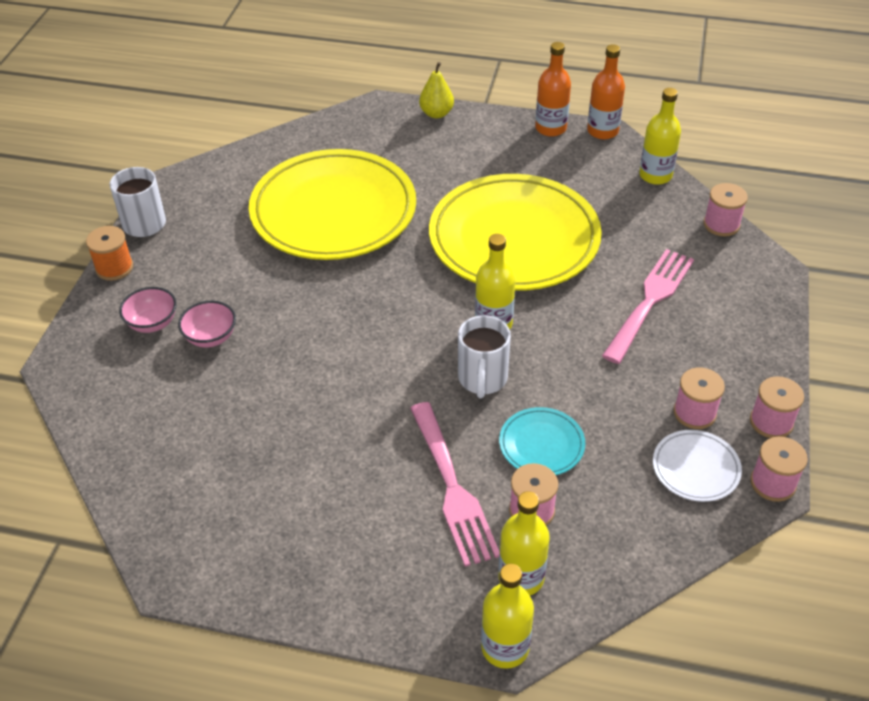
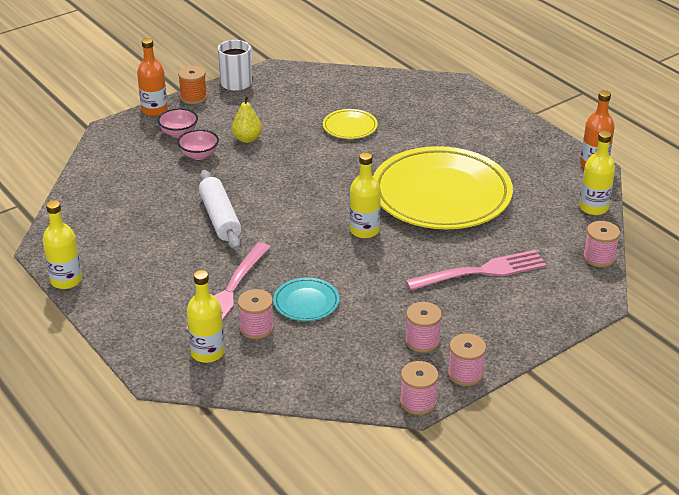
camera: 40 degrees right, 10 degrees down
(330, 402) = (220, 218): none -> white rolling pin
(333, 211) = (350, 127): yellow plate -> yellow plate, size x0.42
(436, 113) = (490, 104): yellow pear -> yellow pear (247, 139)
(482, 379) = (318, 253): white mug -> none
(505, 647) = (157, 375): yellow bottle -> yellow bottle (66, 280)
(550, 128) = (558, 147): orange bottle -> orange bottle (154, 110)
(695, 468) = (380, 366): white plate -> none

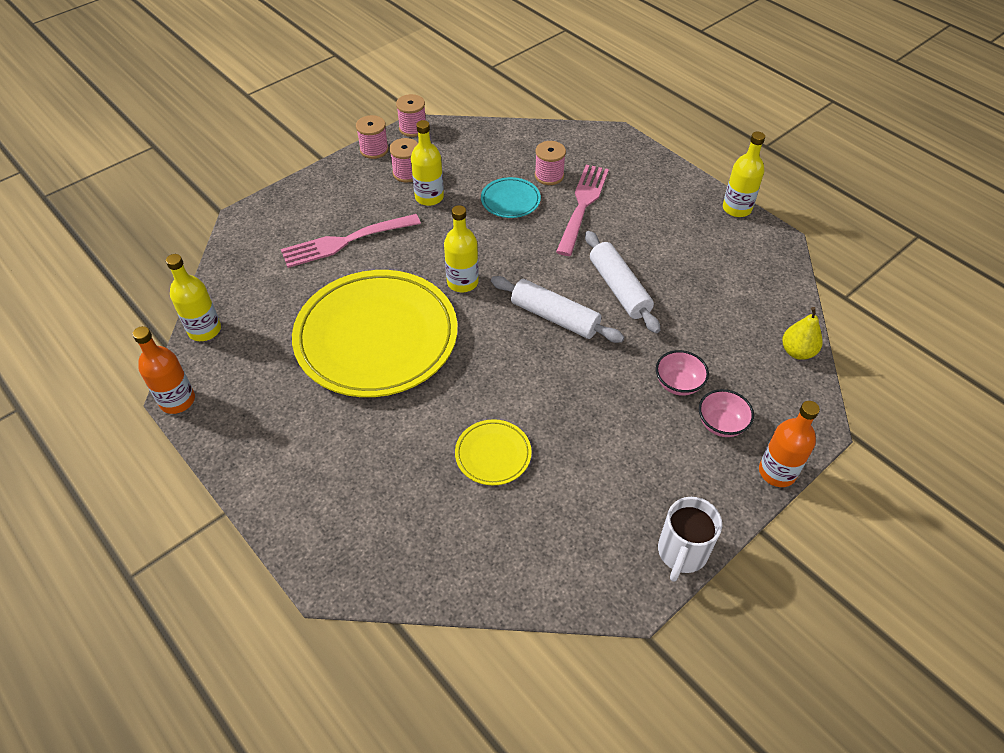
camera: 175 degrees right, 15 degrees up
(193, 97) = (734, 508): orange spool -> none
(207, 353) = (583, 154): yellow bottle -> yellow bottle (429, 197)
(247, 139) = (627, 419): yellow pear -> yellow pear (797, 351)
(284, 200) = (555, 317): none -> white rolling pin
(599, 257) = (224, 264): pink spool -> none

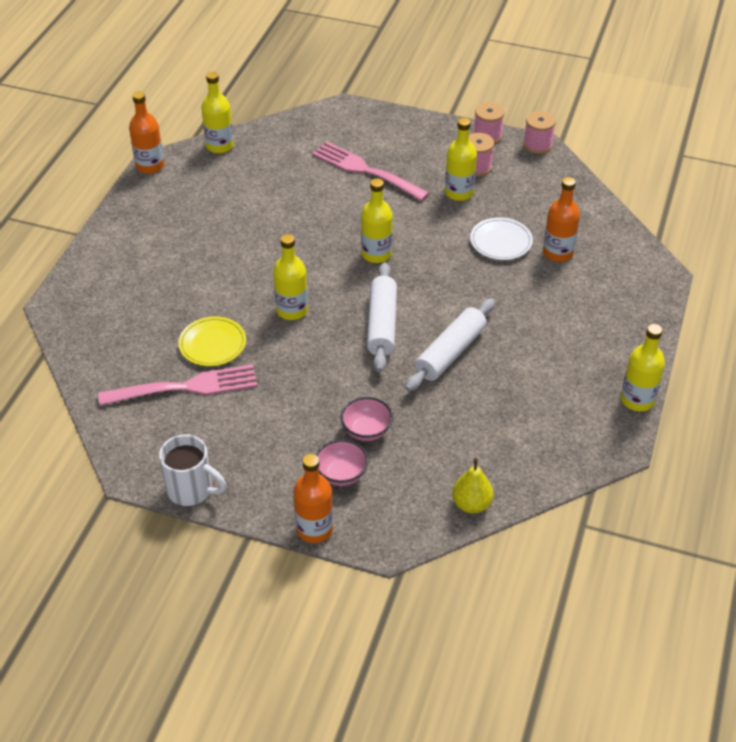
camera: 60 degrees right, 5 degrees down
(376, 338) = (279, 233): yellow plate -> none
(490, 372) = (292, 310): none -> yellow bottle
(510, 200) = (501, 242): turquoise plate -> white plate
(549, 176) = (558, 253): pink spool -> orange bottle
(582, 205) = (538, 290): pink fork -> pink fork (186, 387)
(681, 553) = (191, 490): white mug -> white mug turned 150 degrees counterclockwise

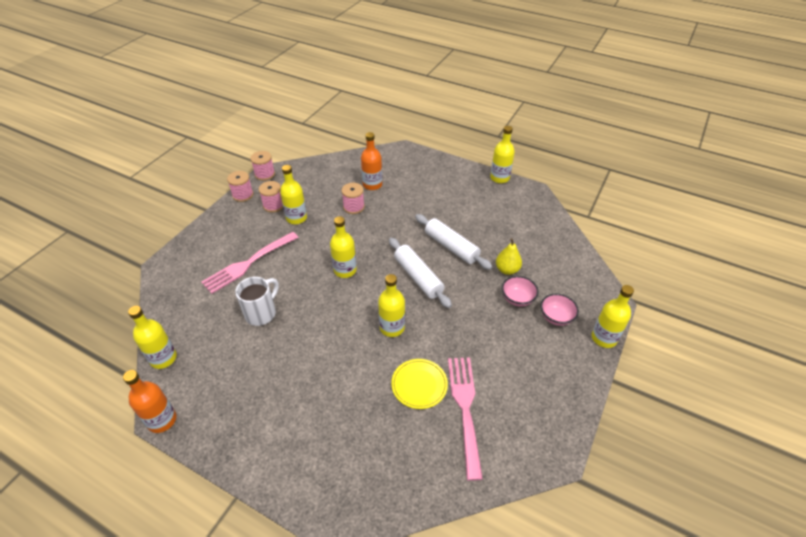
camera: 80 degrees left, 0 degrees up
(191, 490) = (573, 412): white mug -> white mug (261, 313)
(314, 529) = (604, 338): orange bottle -> yellow bottle
(382, 324) = (418, 277): white rolling pin -> white rolling pin turned 45 degrees clockwise
(471, 504) = (578, 257): yellow pear -> yellow pear (507, 269)
(501, 242) = (354, 207): white plate -> pink spool

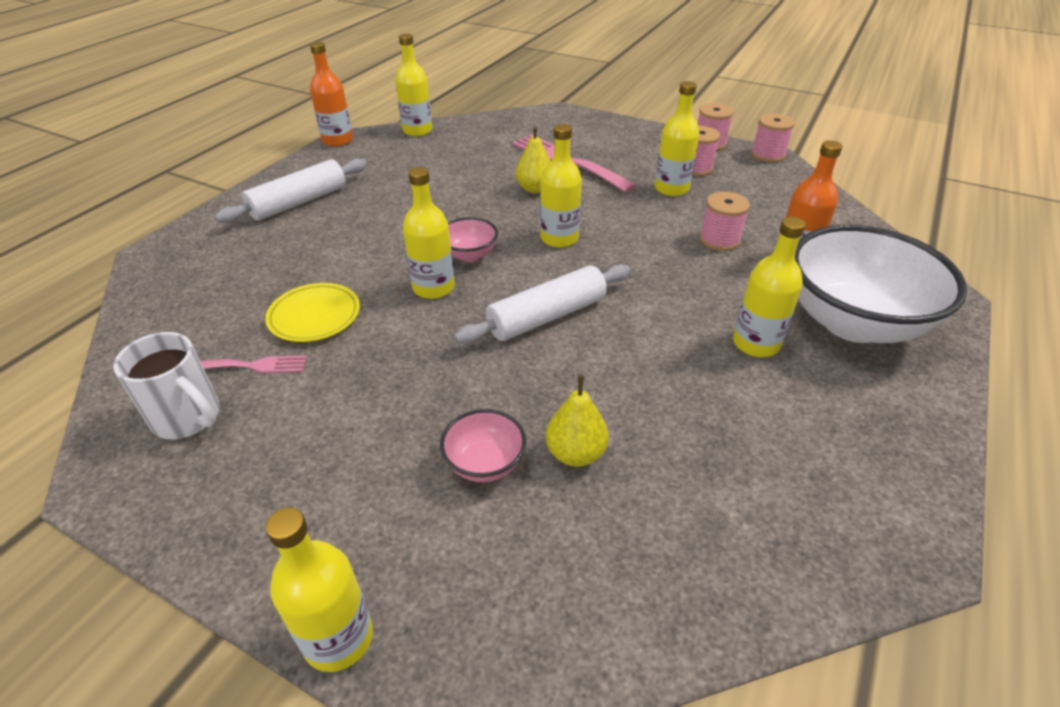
camera: 90 degrees right, 5 degrees down
(261, 313) = (476, 179): white mug -> white mug (188, 418)
(283, 281) = (534, 189): none -> yellow pear
(421, 178) = (853, 322): none -> white bowl
(451, 247) = (636, 363): white rolling pin -> white rolling pin (299, 202)
(465, 408) = (251, 366): pink fork -> pink fork, size x0.53
(499, 178) = (938, 471): yellow bottle -> yellow bottle (756, 343)
(556, 317) = (422, 534): pink bowl -> pink bowl (469, 255)

